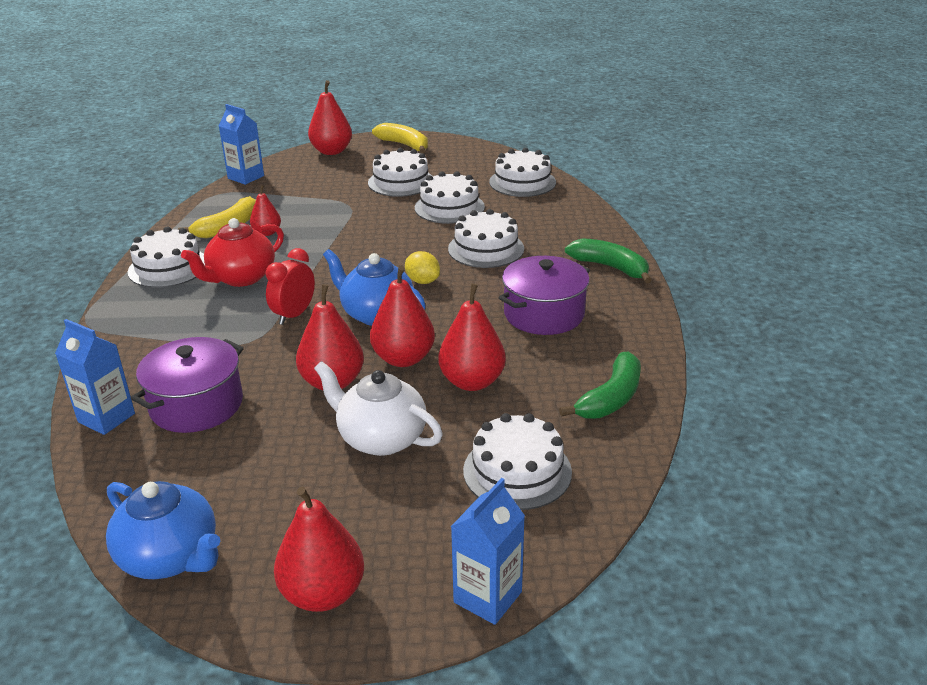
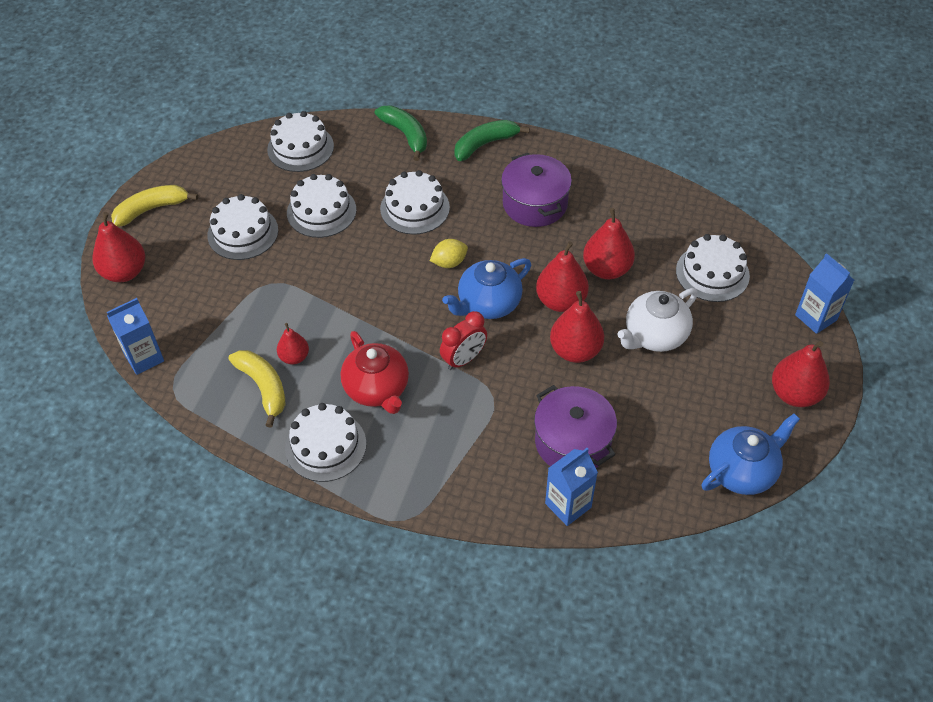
camera: 70 degrees left, 20 degrees up
(294, 315) = (464, 359): red clock -> red clock turned 90 degrees counterclockwise
(611, 398) = (653, 203): green banana -> green banana (406, 135)

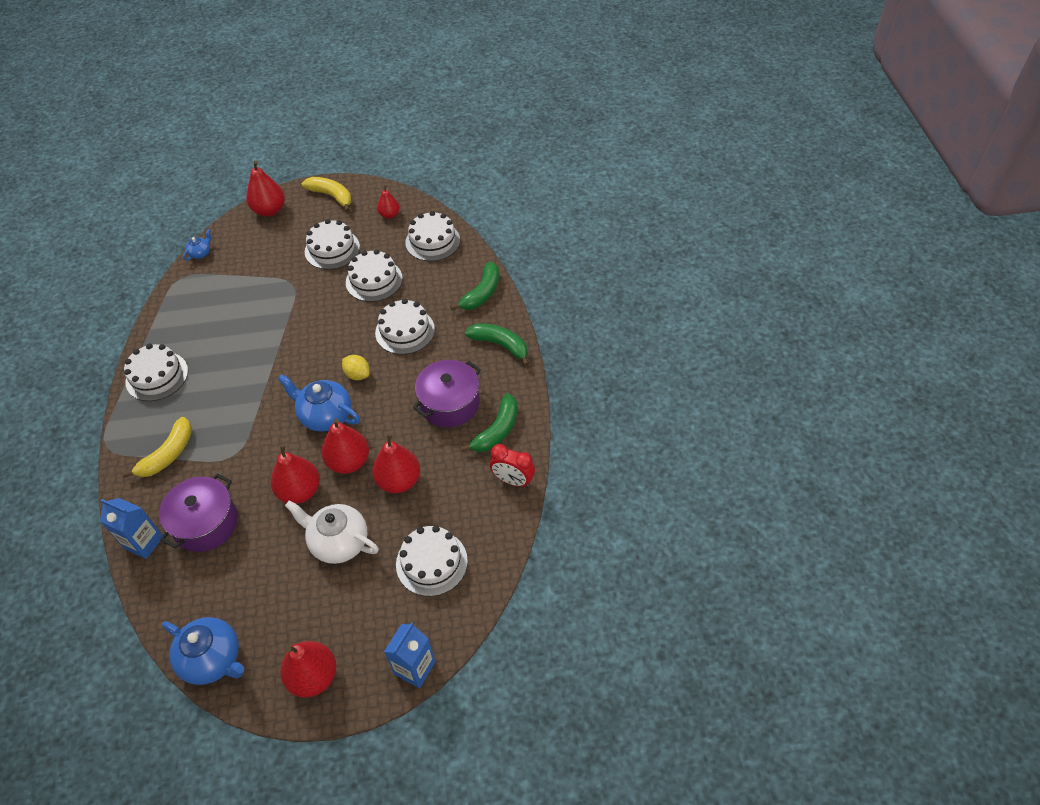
camera: 65 degrees right, 0 degrees up
(144, 358) = (201, 253): blue carton -> blue teapot
(263, 388) = (196, 322): yellow banana -> yellow banana (168, 455)
(294, 357) = (229, 326): red pear -> red pear (389, 215)
(377, 389) = (216, 383): red teapot -> none
(464, 359) = (263, 422): red clock -> red clock (513, 480)
(588, 181) = (497, 430): none -> green banana

